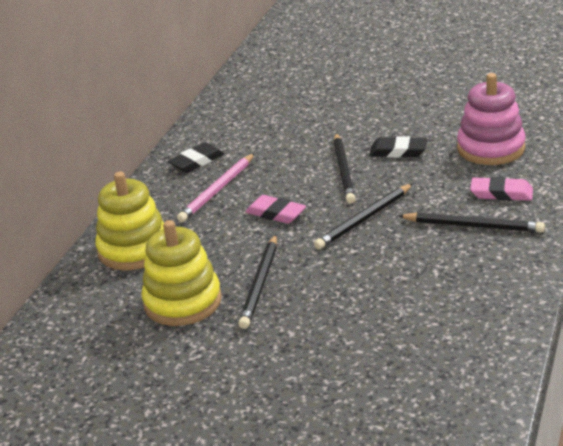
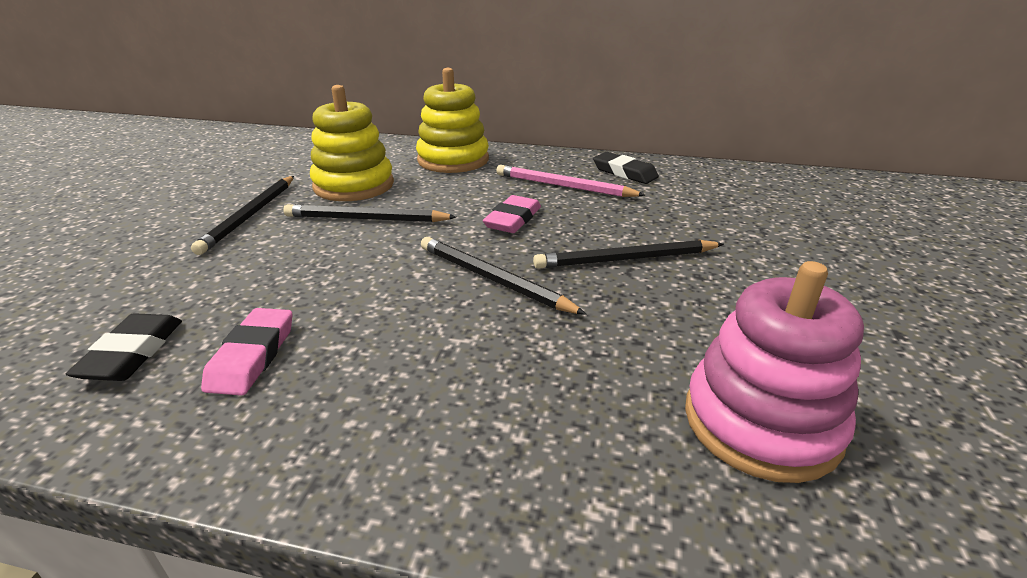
camera: 80 degrees right, 0 degrees up
(398, 151) = (701, 305): black eraser -> black eraser (132, 353)
(473, 226) = (459, 389): black pencil -> black pencil (251, 216)
(501, 193) = (575, 433): pink eraser -> pink eraser (252, 356)

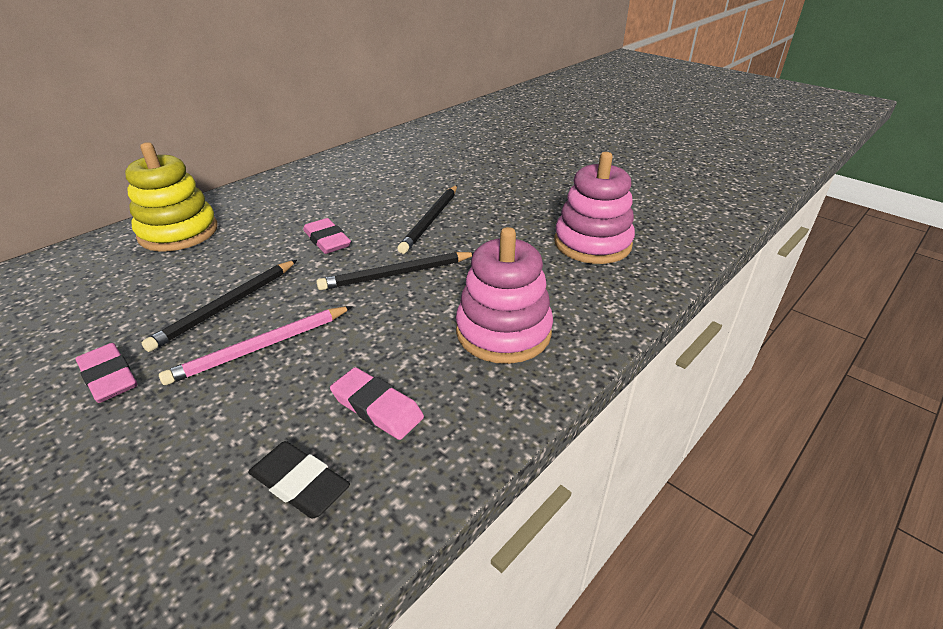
camera: 60 degrees left, 5 degrees up
(251, 216) = (109, 377): black pencil -> pink eraser
(354, 185) = (142, 298): yellow stacking toy -> none
(441, 402) = (503, 332): none -> pink stacking toy
(564, 186) = (308, 204): pink pencil -> pink pencil (261, 347)
(624, 172) = (323, 176): black eraser -> none

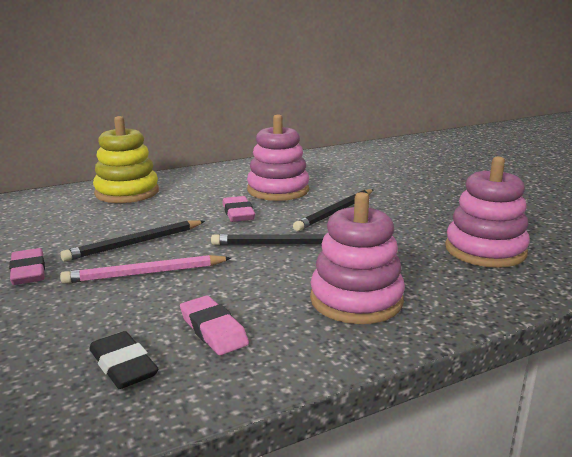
camera: 20 degrees right, 15 degrees down
(356, 200) = (278, 190): none -> pink stacking toy

